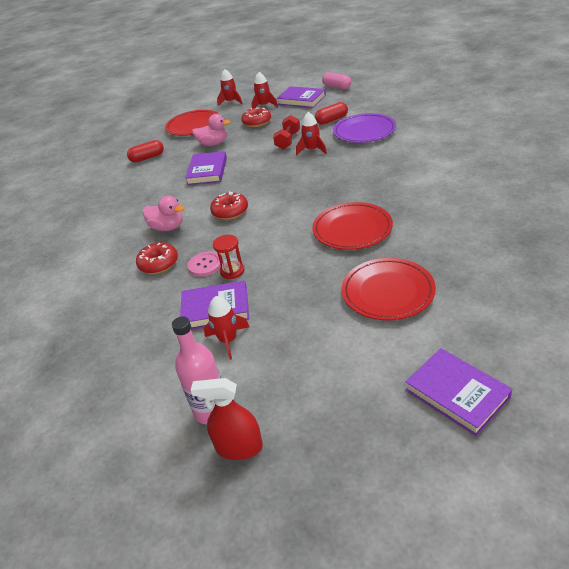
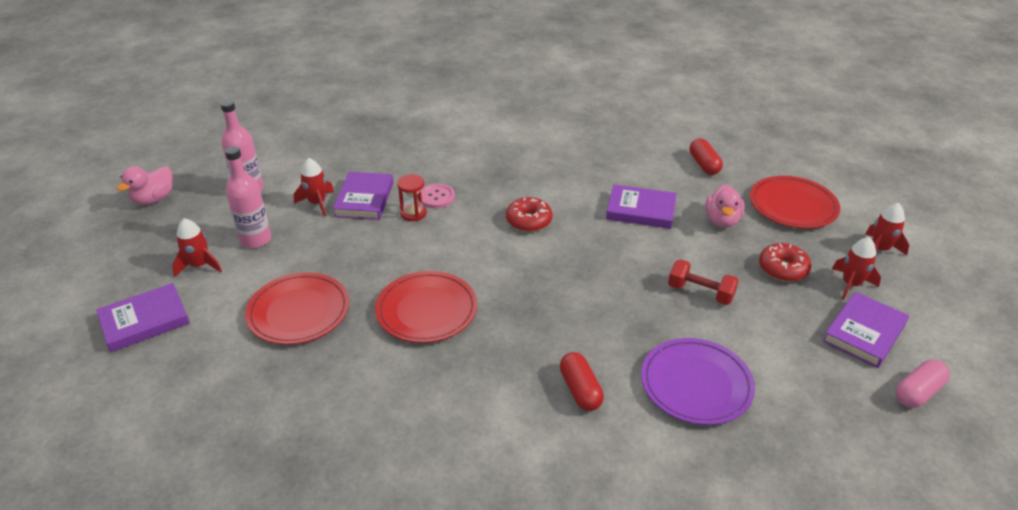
camera: 95 degrees right, 0 degrees up
(158, 264) = (459, 169): red donut -> none
(167, 227) = (523, 176): pink duck -> pink duck (154, 199)
(239, 447) = (205, 200): red spray bottle -> none
(302, 363) = (256, 240): none -> pink bottle
(312, 150) = (656, 312): red rocket -> red rocket (199, 265)
(332, 120) = (758, 354): red capsule -> red capsule (580, 390)

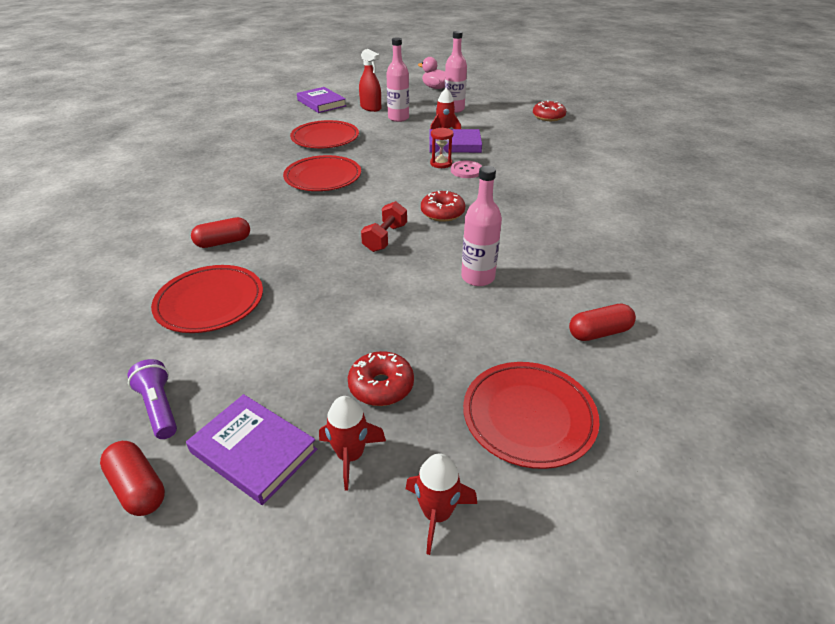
camera: 85 degrees right, 0 degrees up
(199, 265) = (370, 108): red rocket -> red spray bottle
(311, 126) = (548, 117): none -> red donut
(640, 210) = (478, 277): purple book -> pink bottle
(696, 384) = (210, 302): purple plate -> red plate
(700, 292) = (338, 313): red dumbbell -> red dumbbell (385, 238)
(722, 220) = (474, 339): pink duck -> none
(841, 396) = (159, 407): none -> purple flashlight
(917, 392) = (138, 487): pink capsule -> red capsule

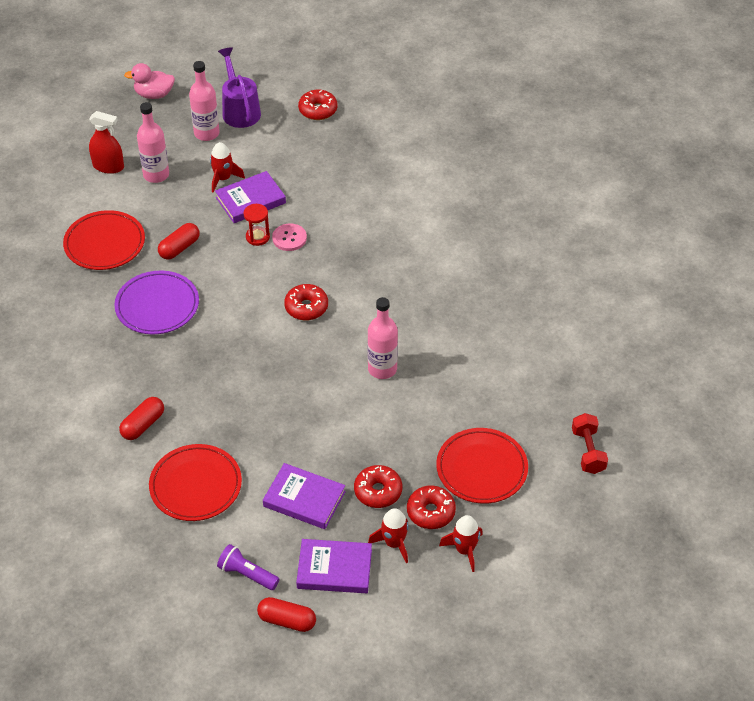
camera: 30 degrees left, 10 degrees up
(321, 103) = (41, 179): purple book -> purple book (304, 499)
(323, 177) = (157, 306): red plate -> purple plate
(385, 238) = (279, 359): red dumbbell -> red dumbbell (588, 451)
(426, 439) = (431, 512): none -> red donut
(488, 105) = (240, 110): none -> purple watering can
(599, 332) = (494, 383): red capsule -> red capsule (179, 248)

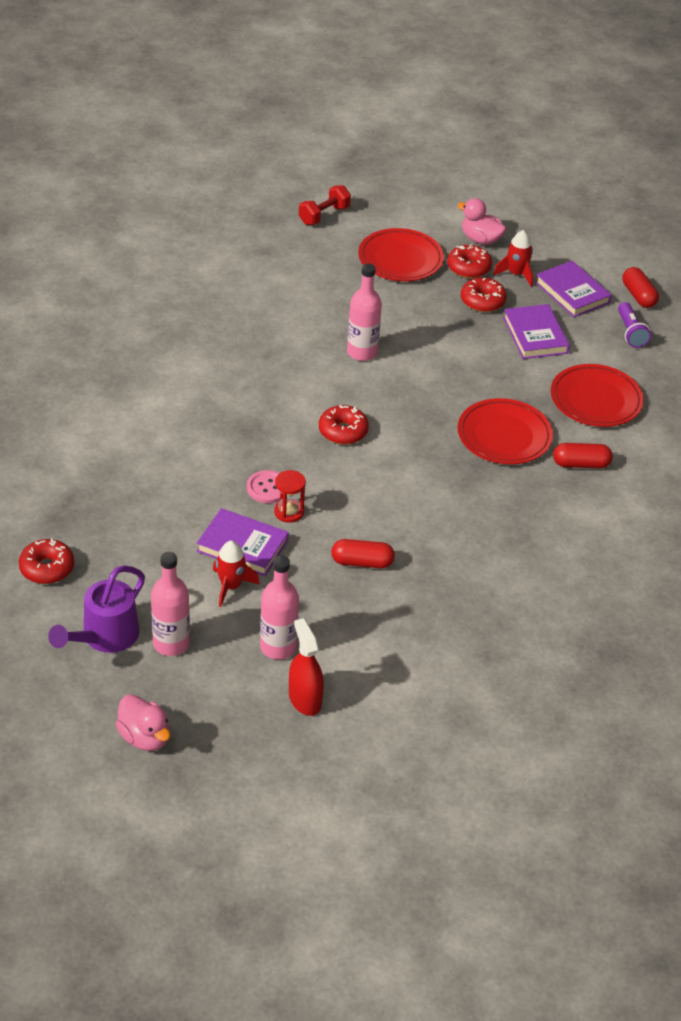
camera: 130 degrees left, 5 degrees down
(105, 243) = (416, 625): red plate -> red plate (504, 436)
(157, 306) = (449, 534): purple plate -> none
(464, 550) = (480, 239): red rocket -> pink duck

